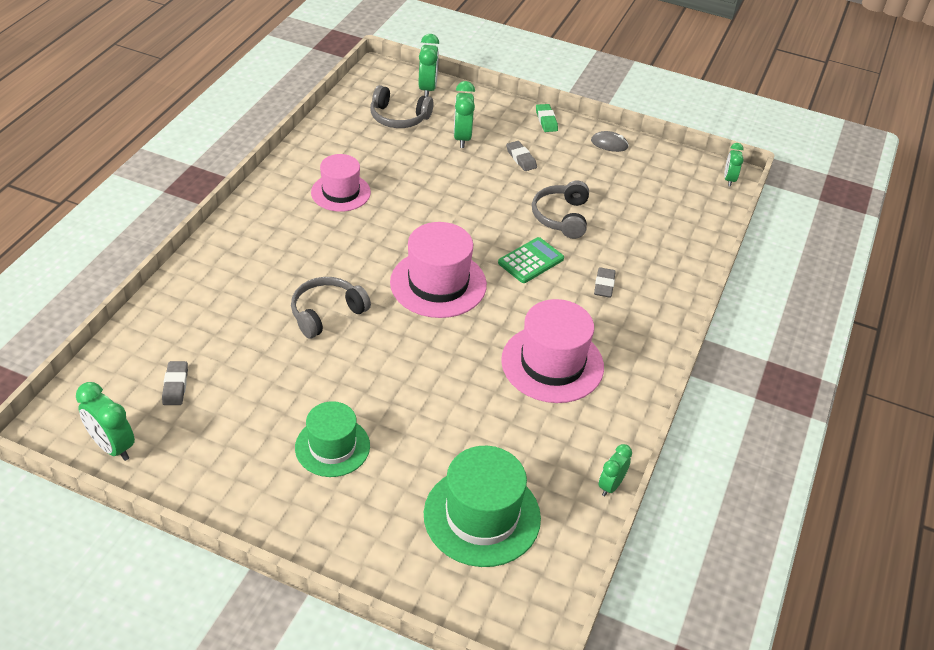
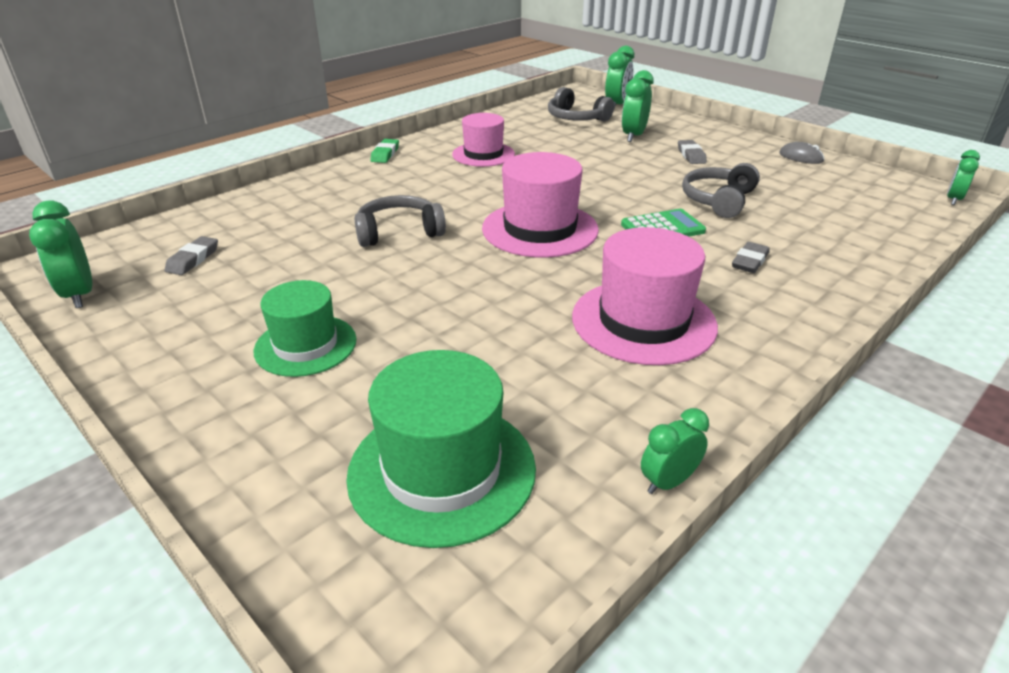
camera: 25 degrees right, 10 degrees down
(546, 120) = (733, 135): green eraser -> green eraser (385, 154)

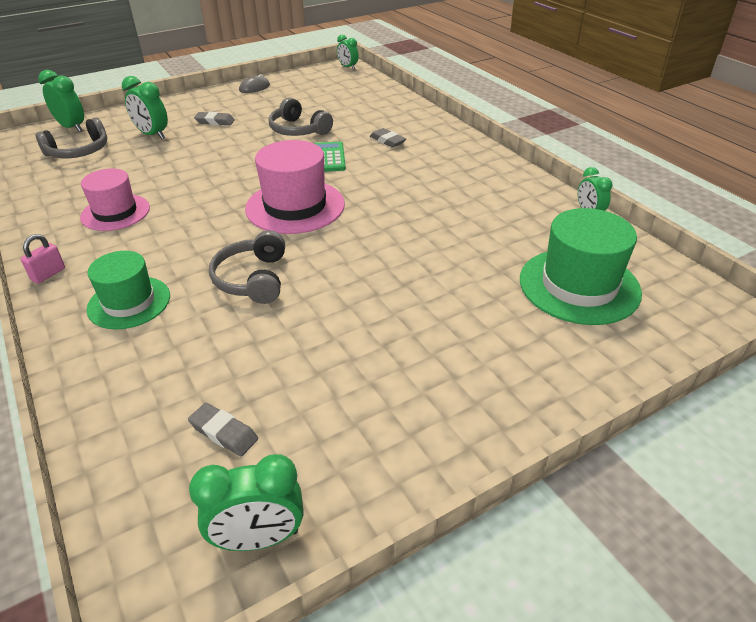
camera: 75 degrees left, 5 degrees up
(305, 345) = (427, 342): green hat -> green hat (129, 302)
(385, 154) = (48, 274): green eraser -> pink padlock
(643, 321) = (442, 190): pink hat -> none

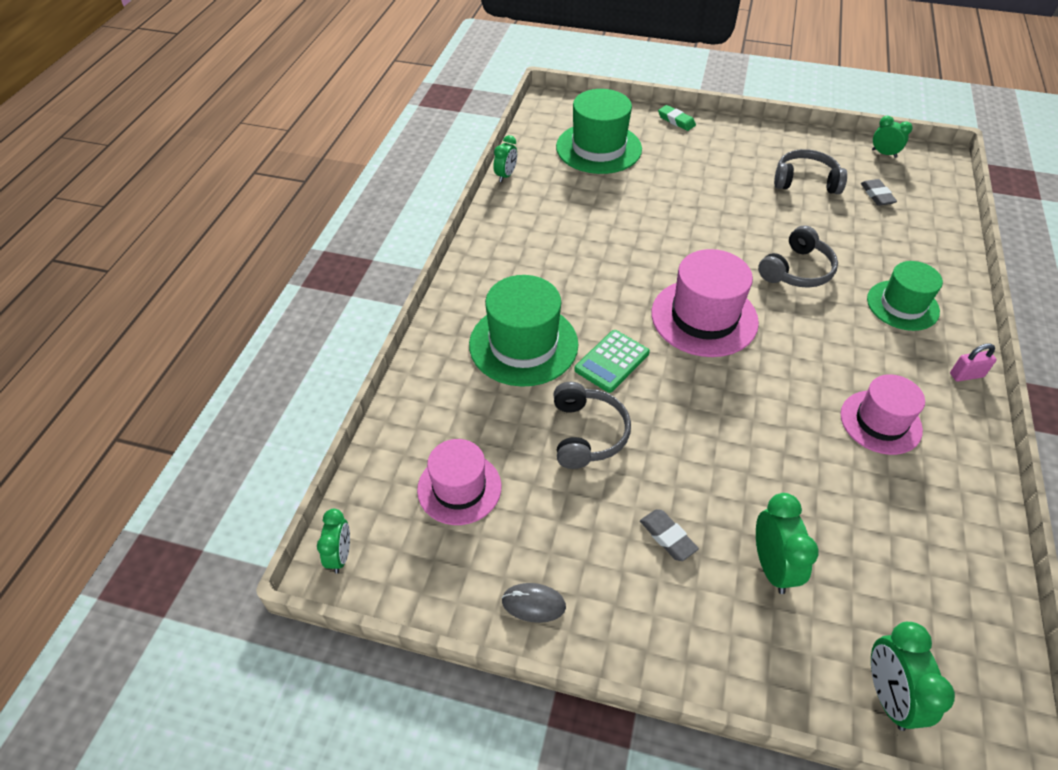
camera: 135 degrees left, 10 degrees up
(79, 151) = (892, 597): grey headphones -> grey headphones (805, 181)
(259, 539) = (884, 153): green clock -> green clock, size x0.65
(332, 94) = (459, 488): none -> pink hat
(387, 141) = (523, 344): grey eraser -> green hat
(578, 382) = (676, 120): none -> green eraser

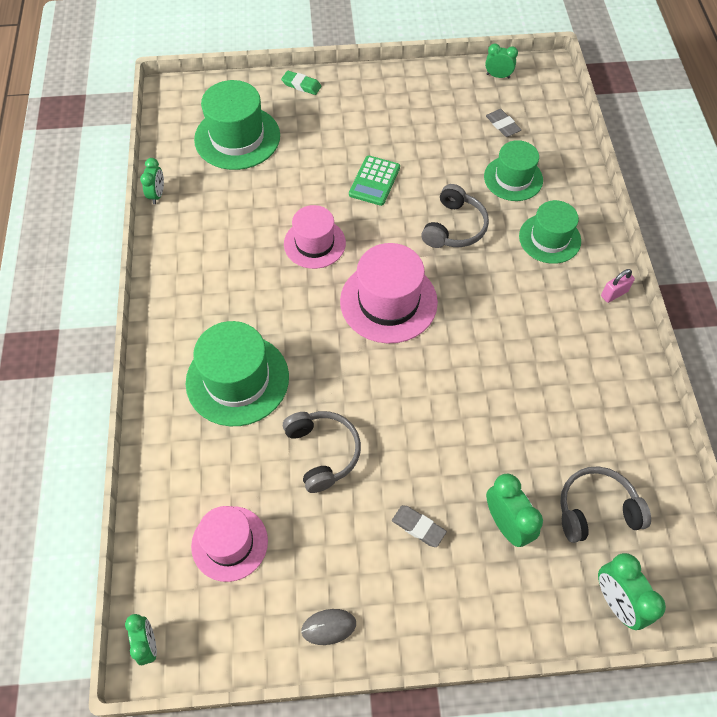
camera: 20 degrees left, 10 degrees up
(612, 361) = (322, 372): green calculator -> green calculator (374, 181)
(805, 181) = (438, 126): grey headphones -> grey headphones (596, 510)
(875, 243) = (513, 178): none -> green hat
(880, 422) = (558, 361): pink hat -> pink hat (314, 243)

